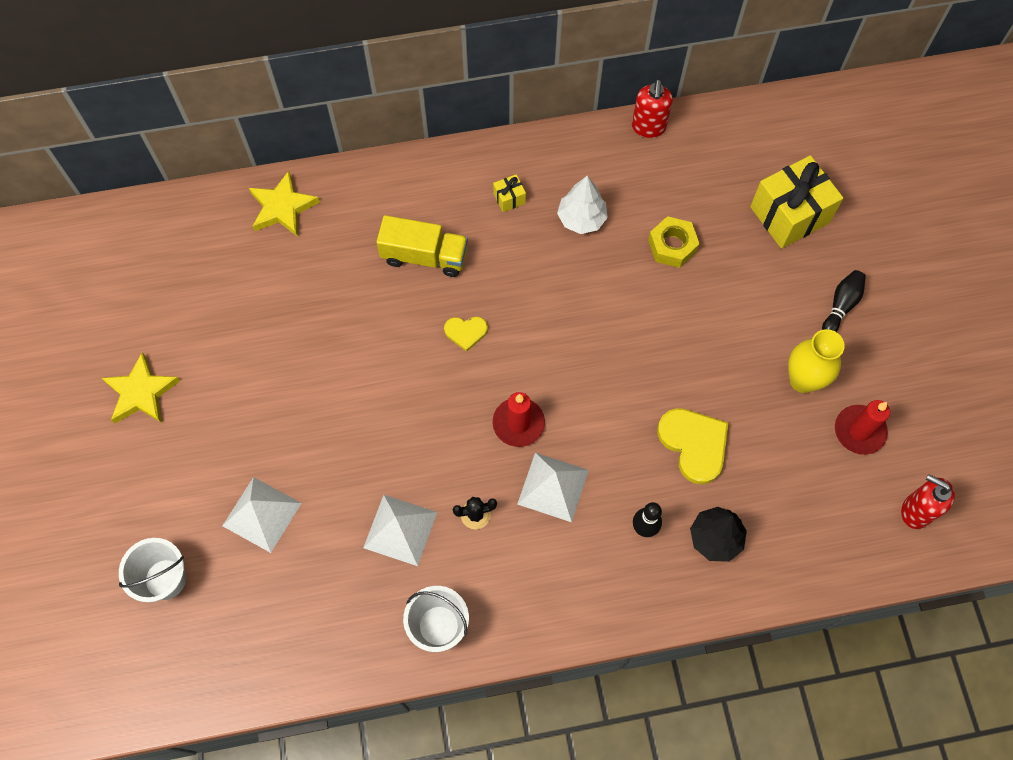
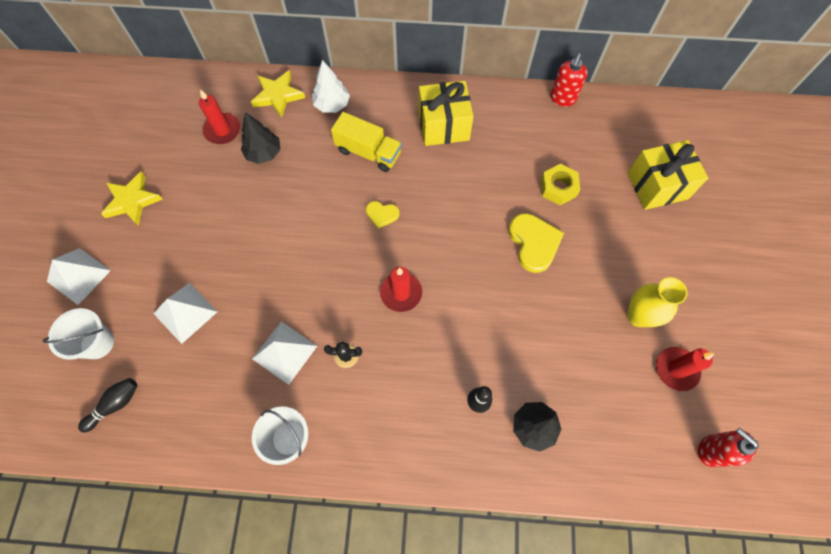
camera: 15 degrees right, 0 degrees up
(226, 272) = (222, 130): none -> red candle
(290, 289) = (264, 153): none -> black tree
(509, 198) = (443, 126): yellow gift -> yellow gift, size x2.34
(553, 487) = (413, 350): white pyramid -> white pyramid (79, 276)
(581, 218) = (494, 152): white tree -> white tree (332, 105)
(694, 444) = (536, 345): yellow heart -> yellow heart (534, 243)
(841, 305) = (683, 265): black bowling pin -> black bowling pin (115, 405)

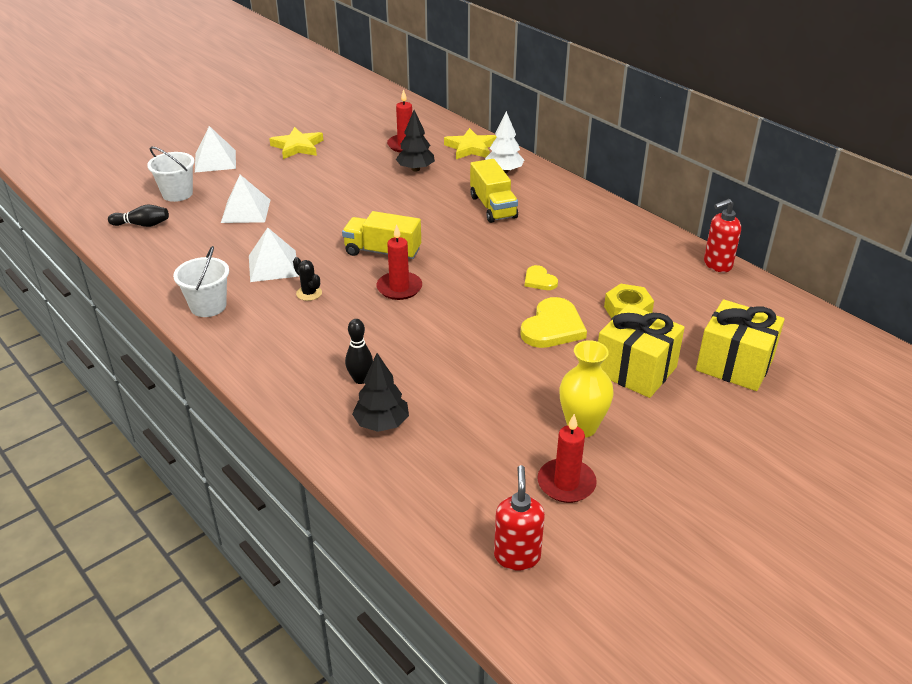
camera: 45 degrees right, 30 degrees down
(347, 266) = (383, 252): none -> yellow truck
(382, 214) = (451, 242): yellow heart -> yellow heart (539, 280)
(443, 126) = (578, 224): yellow gift -> yellow gift (635, 370)

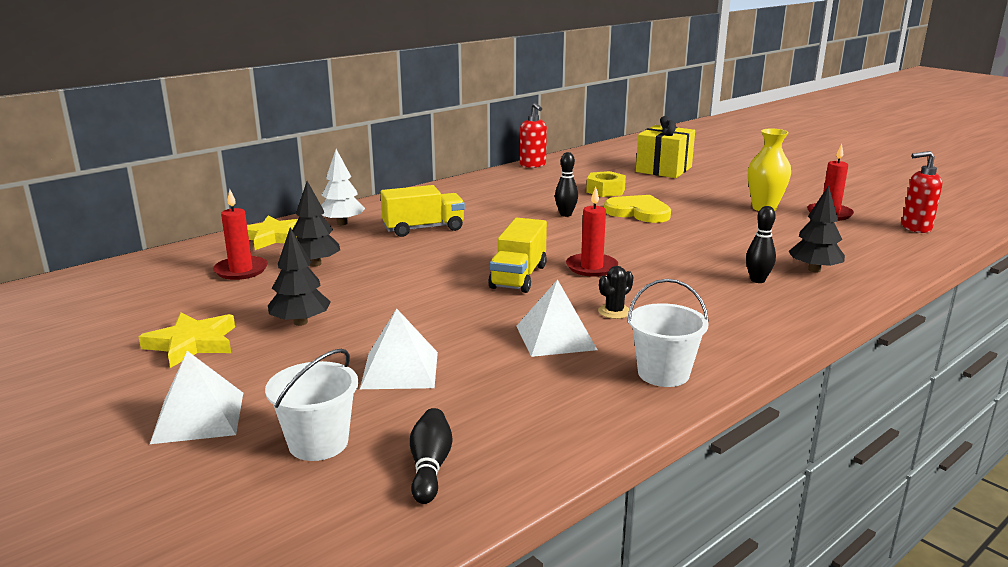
camera: 90 degrees left, 15 degrees down
(318, 174) = (300, 322): none -> black tree
(539, 280) = (565, 214): yellow heart -> black bowling pin
(635, 370) = (685, 192): yellow gift -> none

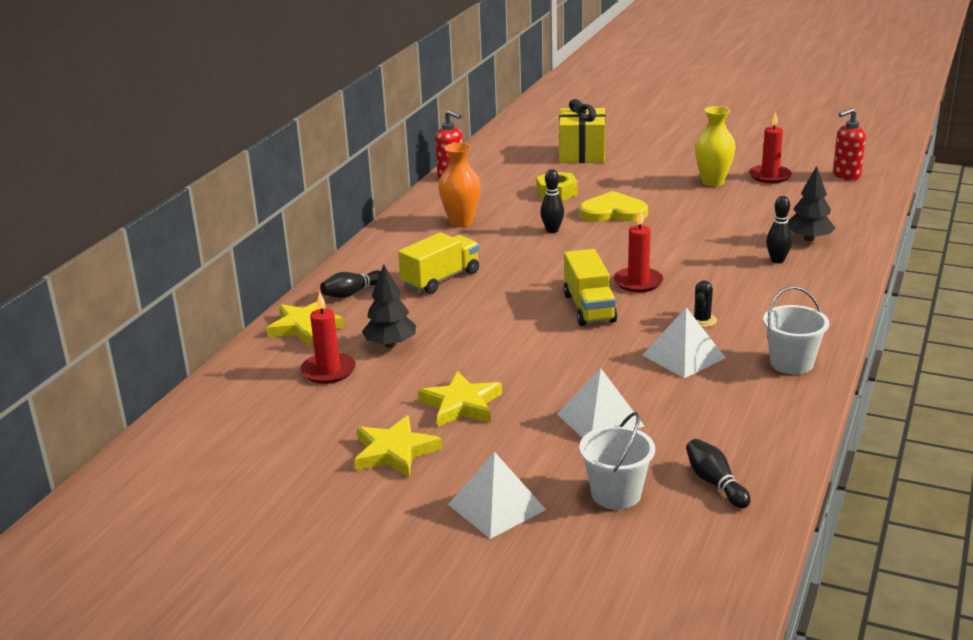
camera: 25 degrees left, 5 degrees up
(300, 322) = (461, 404): black tree -> yellow star
(342, 223) = (352, 293): white tree -> black bowling pin
(497, 195) = (461, 222): none -> orange vase

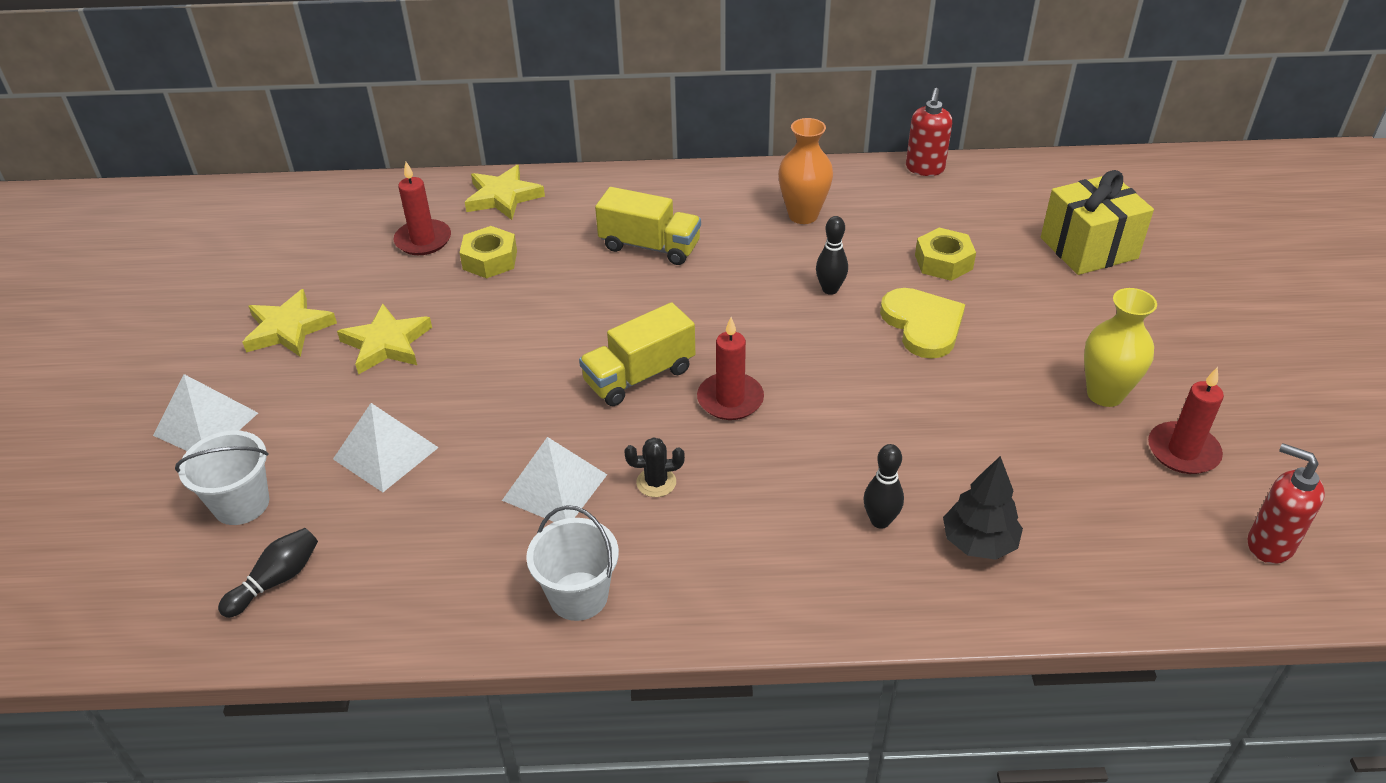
camera: 65 degrees right, 15 degrees up
(352, 293) = (586, 200): black bowling pin -> none
(390, 344) = (490, 260): black tree -> yellow nut

